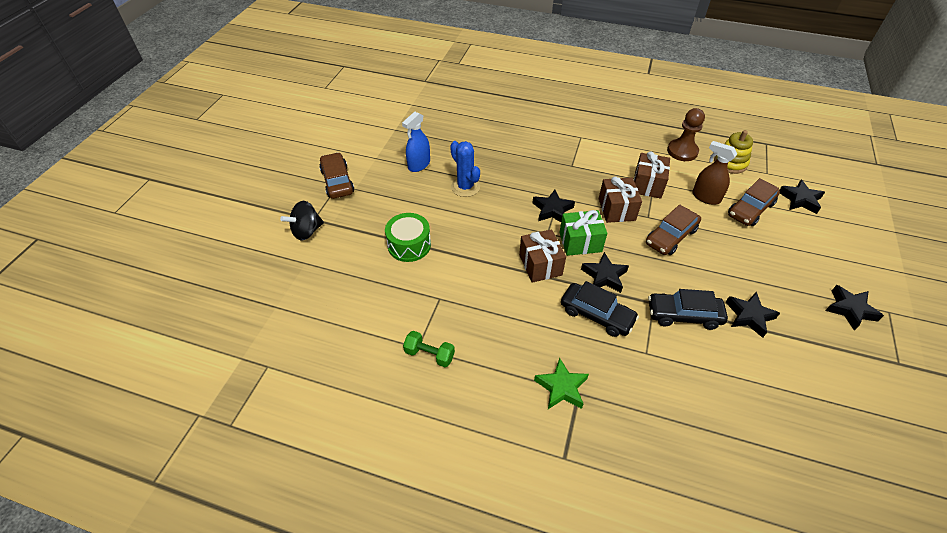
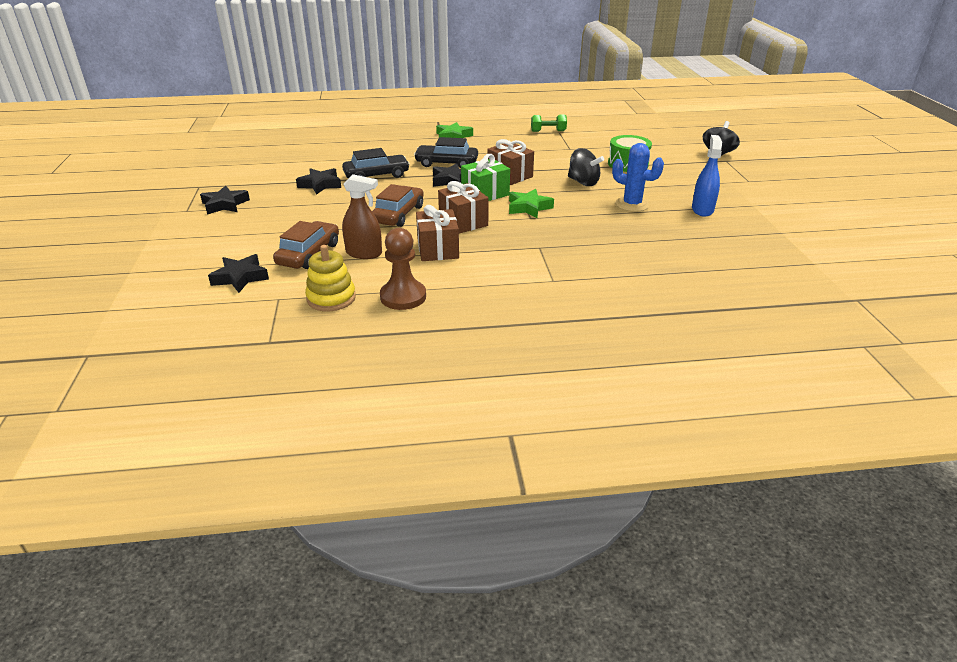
camera: 155 degrees right, 15 degrees down
(337, 181) = (753, 182): brown car -> none
(478, 229) = (583, 182): none -> black spinning top
(552, 210) = (528, 207): black star -> green star

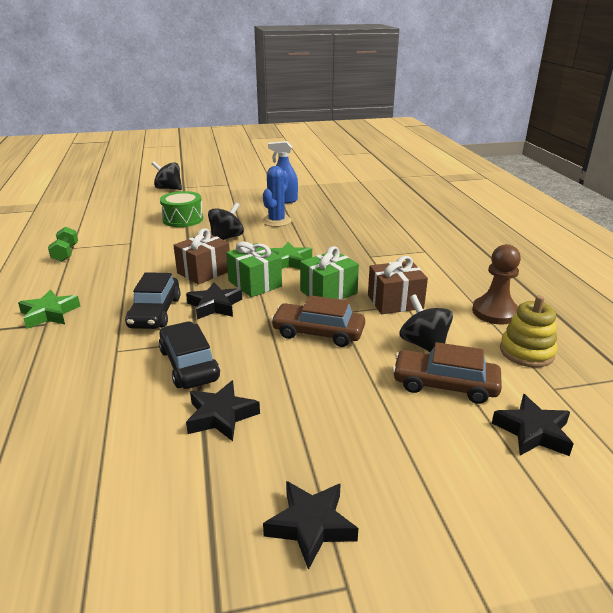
camera: 95 degrees left, 5 degrees down
(364, 253) = (424, 344): brown spray bottle -> black spinning top
(463, 222) = (328, 292): brown gift -> green gift

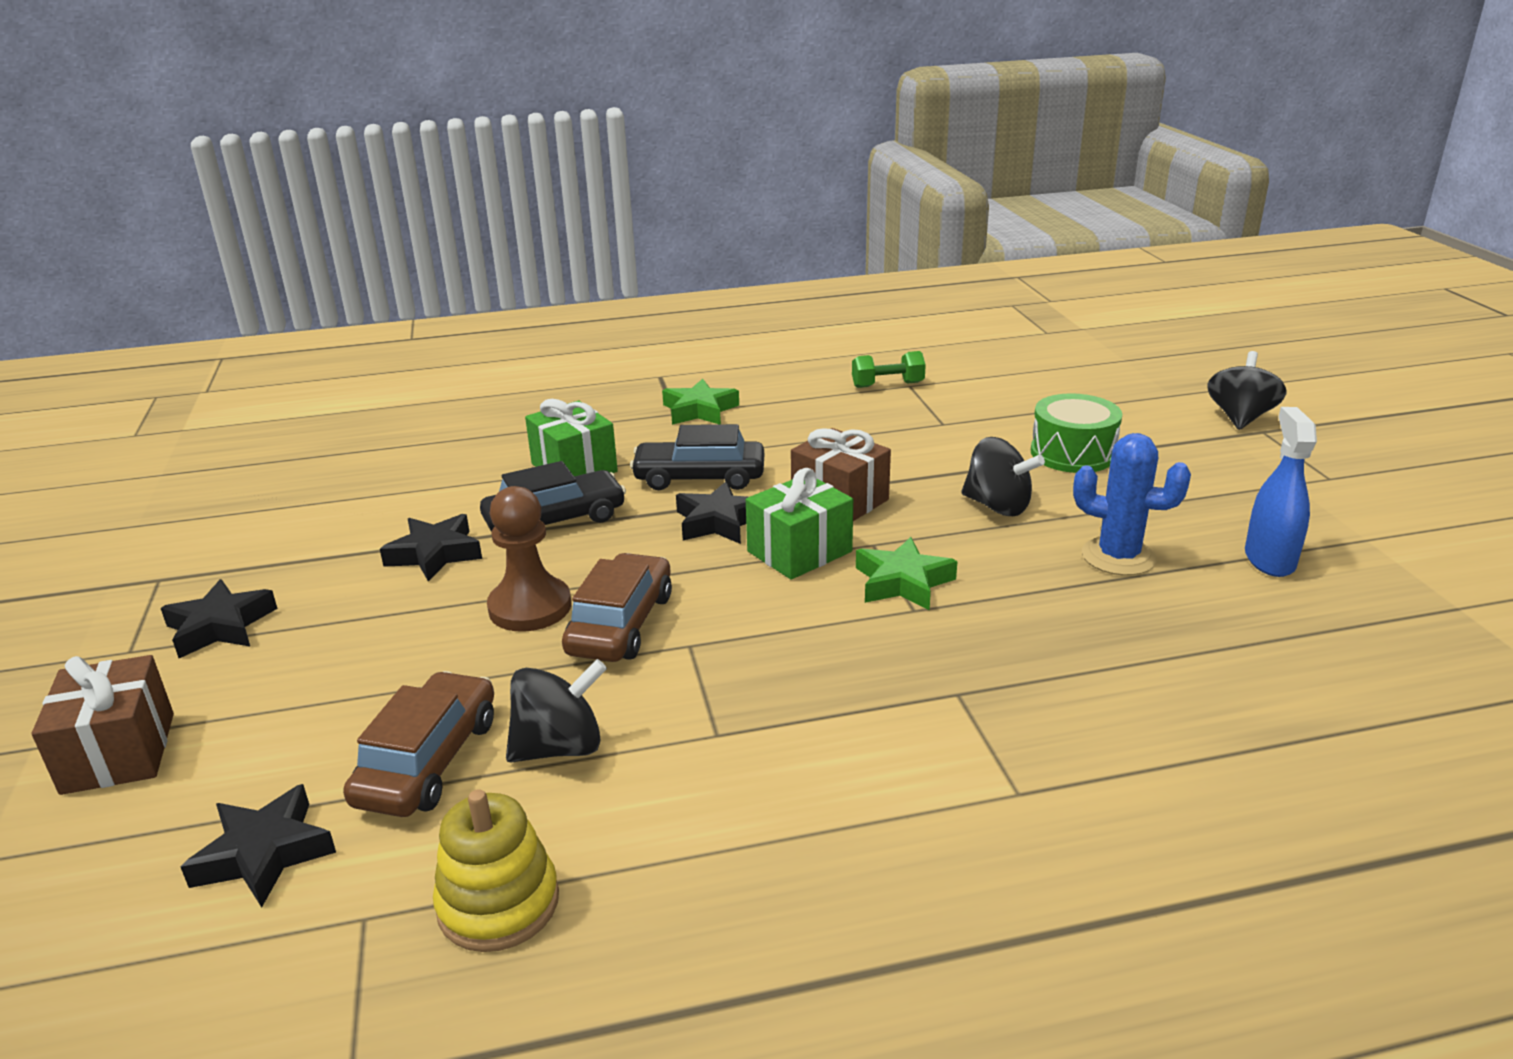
camera: 90 degrees right, 0 degrees up
(328, 292) = (769, 633): green gift -> green gift (574, 468)
(395, 302) = (729, 720): brown gift -> brown gift (118, 753)
(495, 312) = (676, 881): brown pawn -> brown pawn (530, 607)

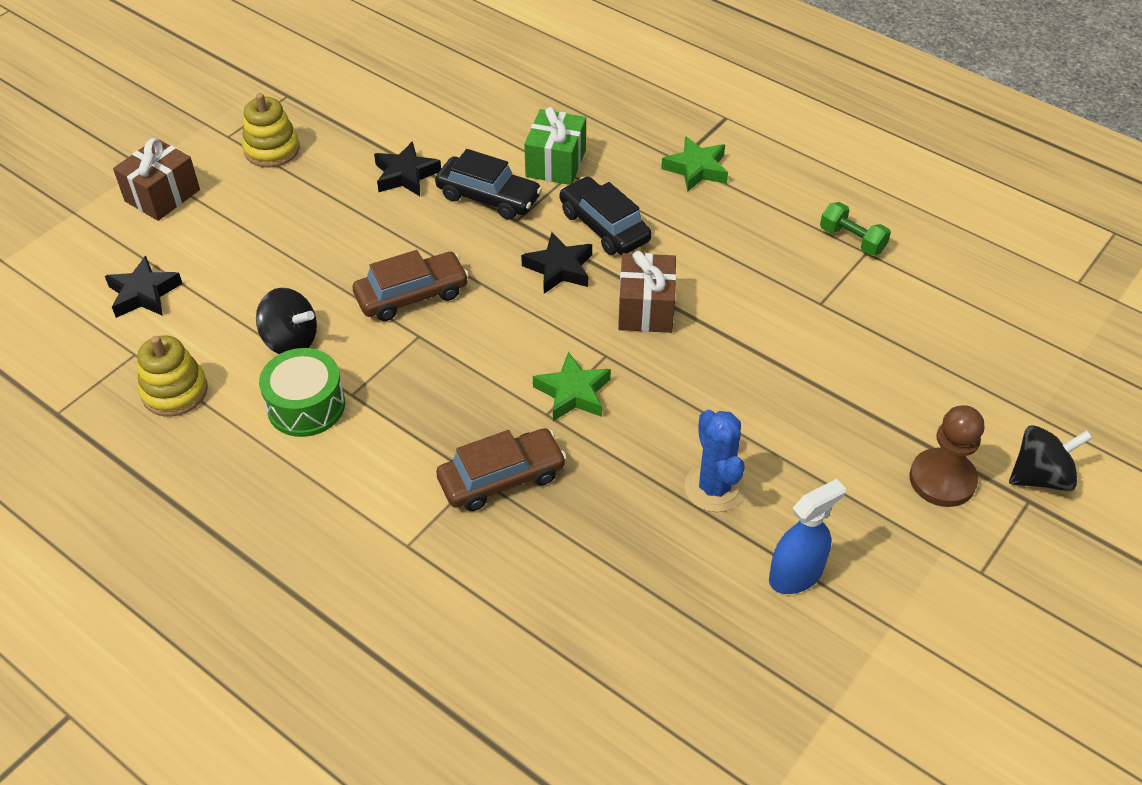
camera: 50 degrees right, 20 degrees up
(220, 627) = (272, 149): black star -> yellow stacking toy
(428, 761) = (242, 301): brown car -> brown car (501, 478)
(530, 607) = (393, 248): brown pawn -> brown pawn (942, 479)
(799, 551) = (561, 325): green gift -> none
(997, 506) = (721, 393): black spinning top -> none
(1072, 453) = (851, 398): green drum -> green drum (306, 406)

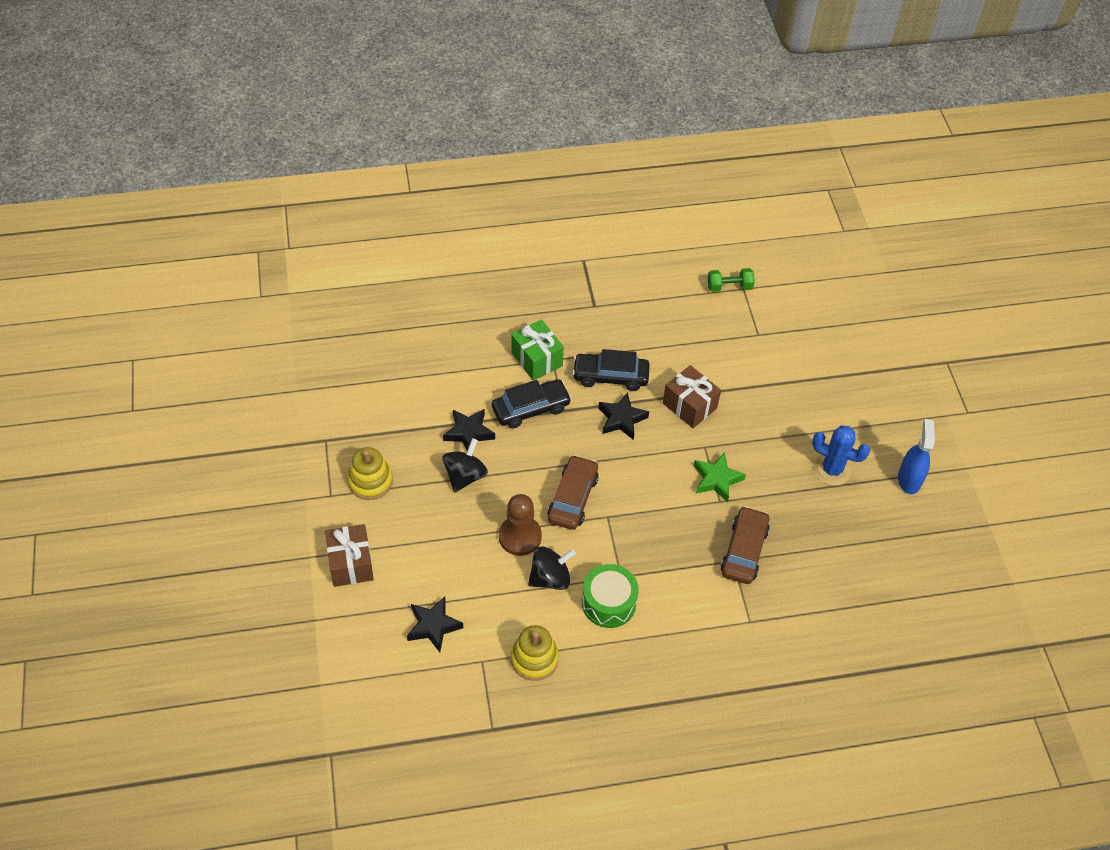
camera: 50 degrees left, 5 degrees up
(696, 169) = (609, 304): green star -> none
(942, 479) = (907, 382): brown pawn -> brown pawn (520, 536)
(1040, 476) = (938, 346): black spinning top -> black spinning top (465, 476)

